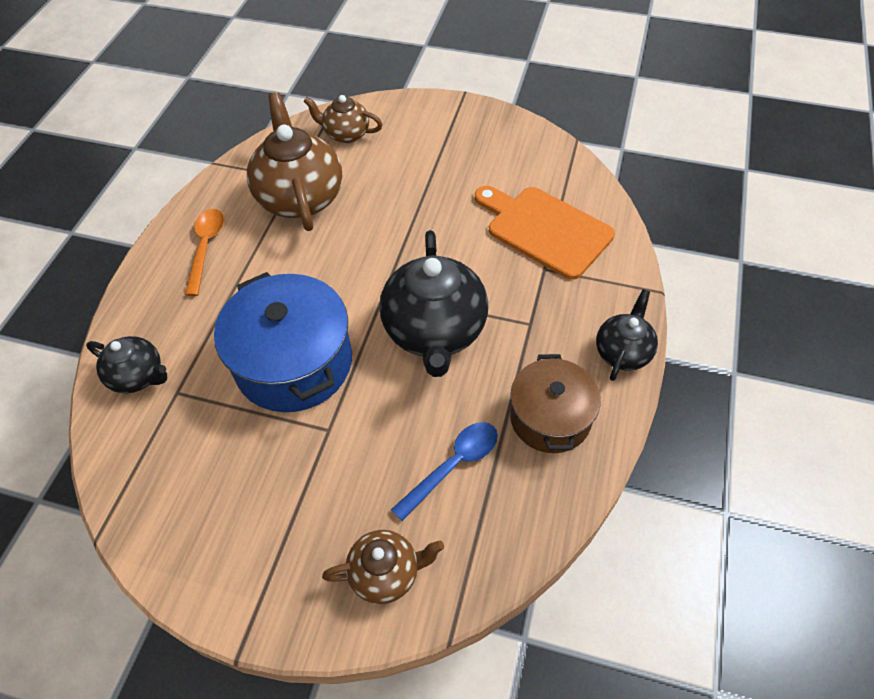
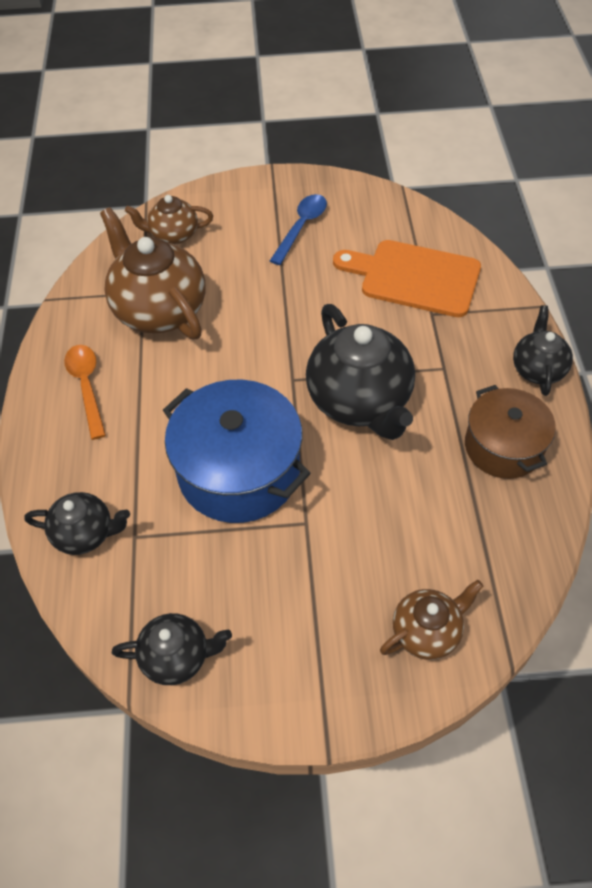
camera: 20 degrees left, 0 degrees up
(155, 513) = (177, 657): none -> black teapot
(453, 465) = (439, 516): blue spoon -> blue spoon (301, 227)

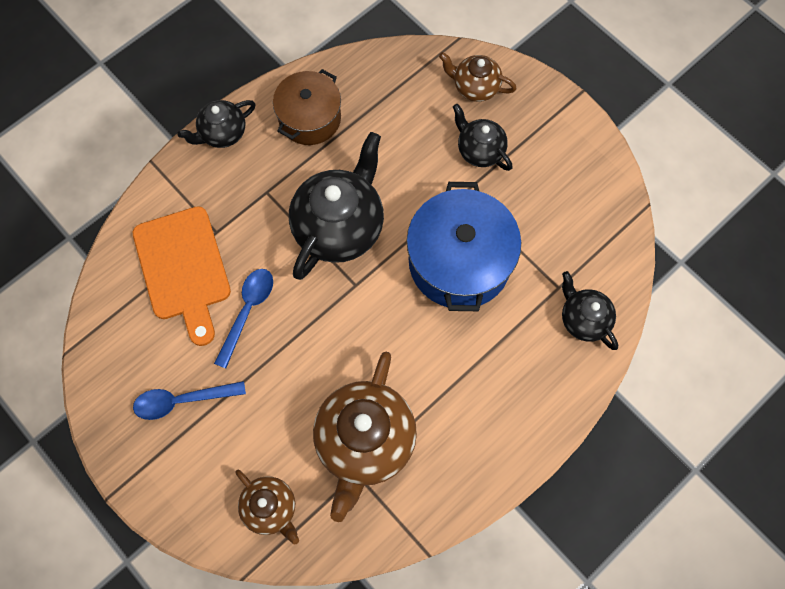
camera: 130 degrees left, 15 degrees up
(87, 386) = (479, 429): orange spoon -> none
(177, 657) = (603, 200): black teapot -> black teapot (479, 150)
(337, 297) = (248, 311): none -> blue spoon

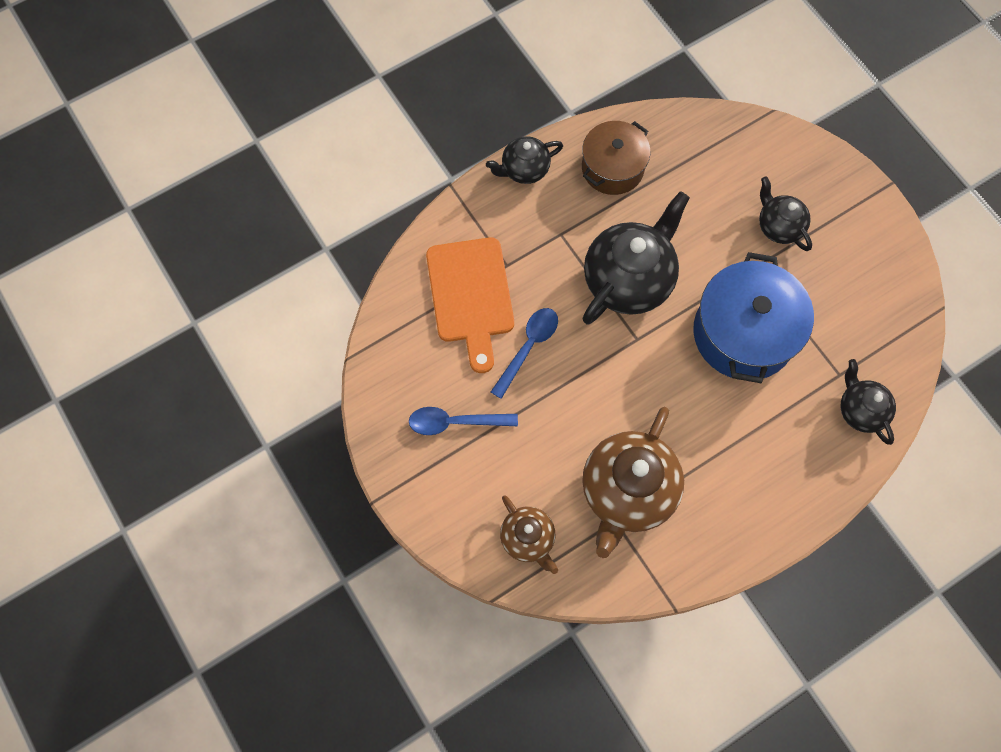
camera: 10 degrees right, 0 degrees up
(475, 87) = (783, 162): brown teapot -> none

